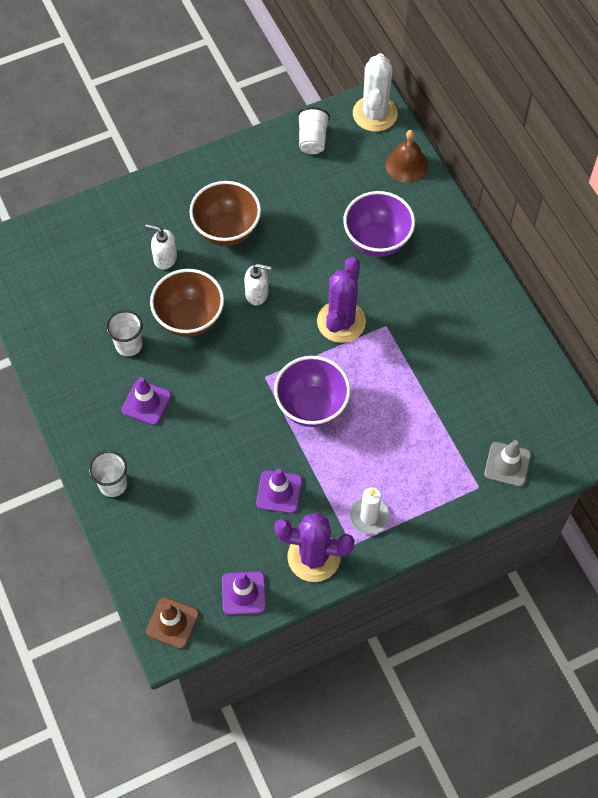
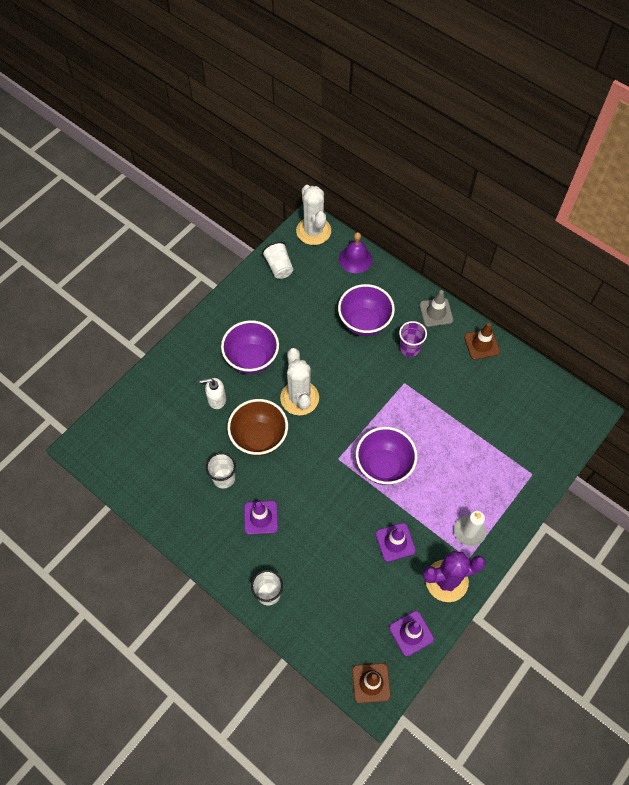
camera: 25 degrees left, 0 degrees up
(227, 230) = (252, 359): brown bowl -> purple bowl
(257, 294) = (299, 398): white soap dispenser -> white cactus
(341, 322) = (371, 393): purple cactus -> none
(406, 164) = (355, 259): brown bell -> purple bell
(414, 290) = (409, 348): none -> purple cup
(502, 319) = (481, 344): none -> brown traffic cone
(507, 464) = (542, 448): grey traffic cone -> grey traffic cone (436, 312)

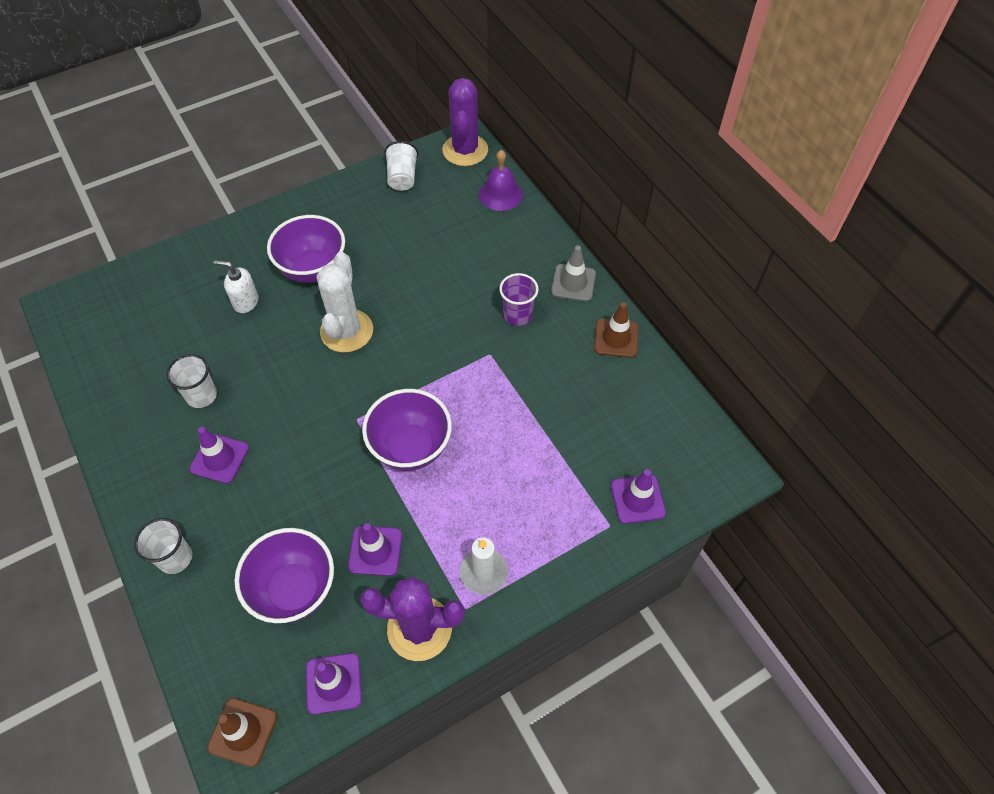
camera: 20 degrees right, 5 degrees down
(259, 438) = (271, 362): brown bowl -> none
(313, 231) = (465, 150): white cactus -> purple cactus
(364, 322) = (475, 268): purple bowl -> purple bowl (294, 589)
(541, 451) = (637, 499): none -> purple traffic cone

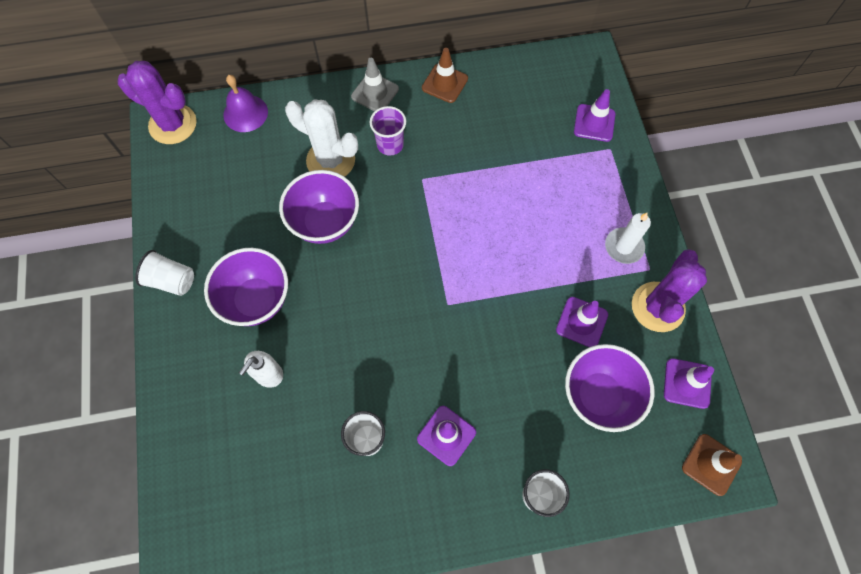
camera: 70 degrees left, 10 degrees up
(347, 331) = (347, 288): white cactus -> white cactus (330, 160)
(402, 177) = (178, 188): white cup -> white cup (171, 280)
(411, 447) = (493, 268): purple bowl -> purple bowl (325, 222)

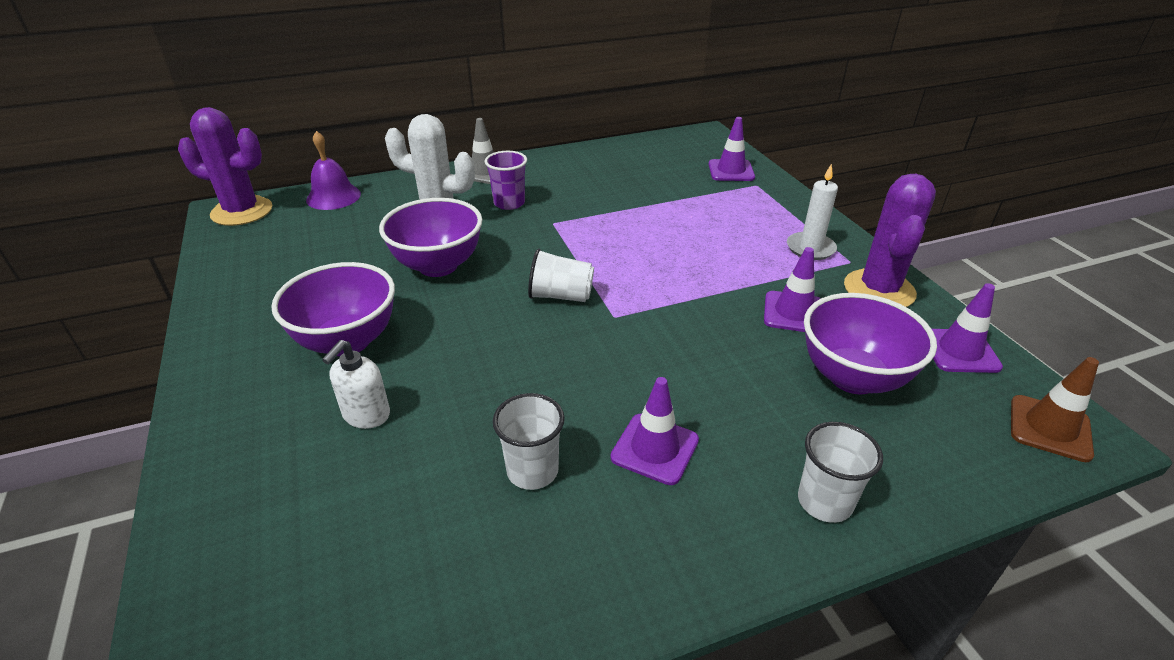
camera: 10 degrees left, 30 degrees down
(171, 280) = (222, 337): white cup -> white cup (561, 296)
(444, 83) = (561, 160): brown traffic cone -> none

